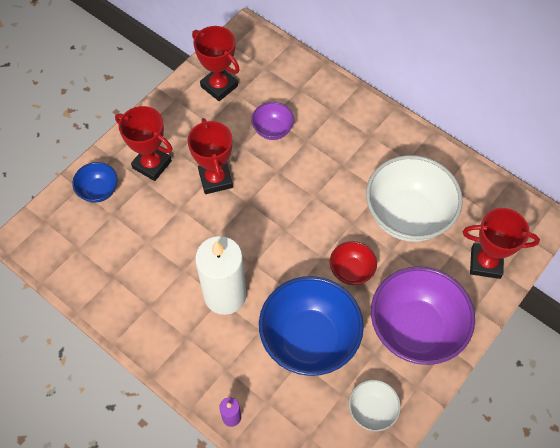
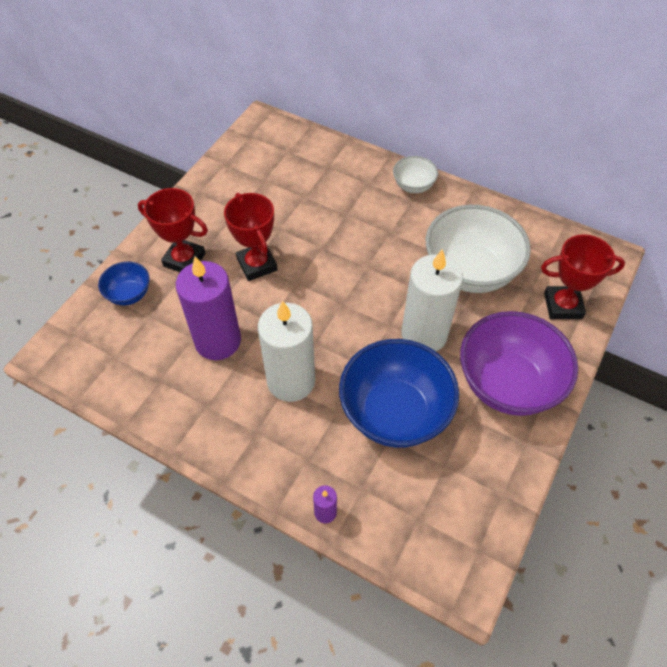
camera: 10 degrees left, 5 degrees down
(168, 247) = (218, 341): none -> purple candle
(219, 86) = (243, 175): red trophy -> none
(272, 130) = (308, 209): purple bowl -> none
(351, 271) = (424, 335): red bowl -> white candle
(372, 410) = (482, 477): white bowl -> white bowl (413, 186)

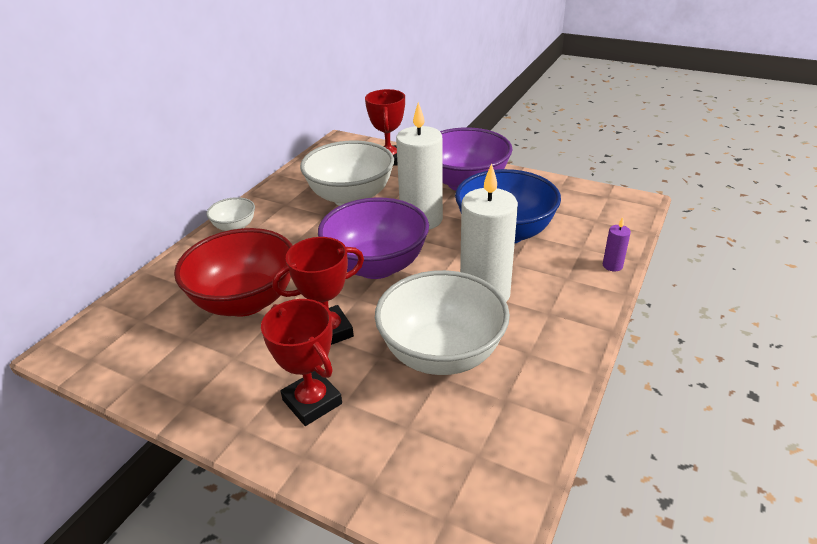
camera: 90 degrees left, 20 degrees down
(129, 294) = (370, 456): blue bowl -> none
(184, 260) = (312, 402): red trophy -> red trophy turned 60 degrees counterclockwise
(218, 341) = (441, 353): purple candle -> white bowl
(302, 208) = (245, 301): none -> red bowl
(343, 295) = (376, 266): none -> purple bowl

